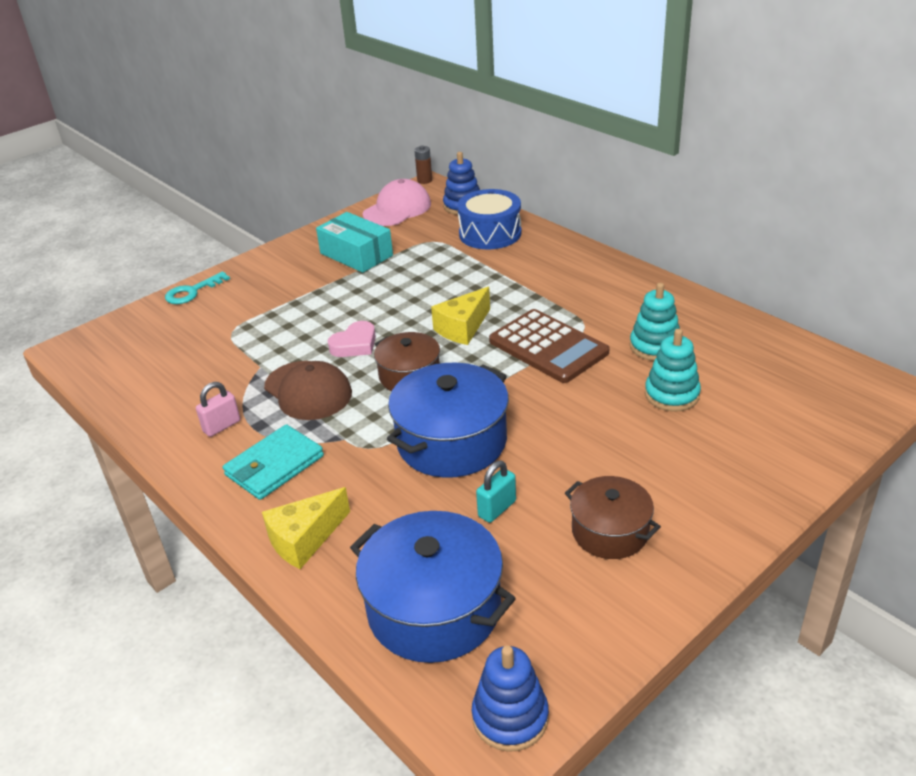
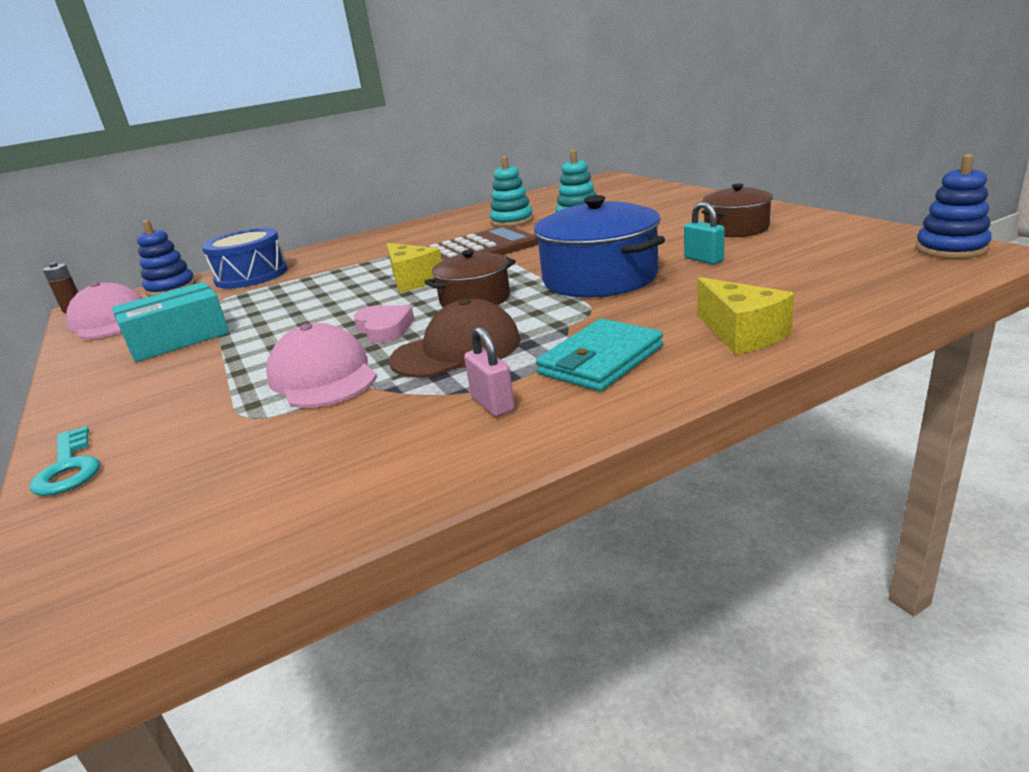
camera: 75 degrees left, 10 degrees down
(274, 466) = (600, 360): turquoise wallet -> turquoise wallet turned 75 degrees clockwise
(280, 341) = (323, 376): none -> pink cap
(434, 609) = (837, 275): blue pot -> none

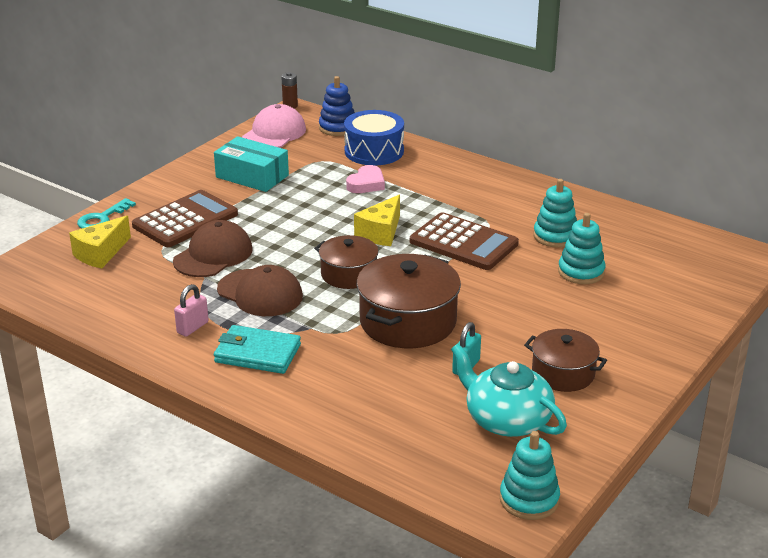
camera: 60 degrees right, 5 degrees up
(201, 391) = (185, 220): none -> brown calculator
(323, 376) = (213, 255): pink cap -> brown cap
(384, 329) = (286, 253): pink heart -> pink heart (366, 184)
(599, 278) = (408, 322): blue pot -> brown pot
(741, 334) = (311, 404): yellow cheese -> yellow cheese (100, 253)
(806, 250) = (506, 419): none -> turquoise teapot
(951, 249) = (529, 499): blue stacking toy -> turquoise stacking toy

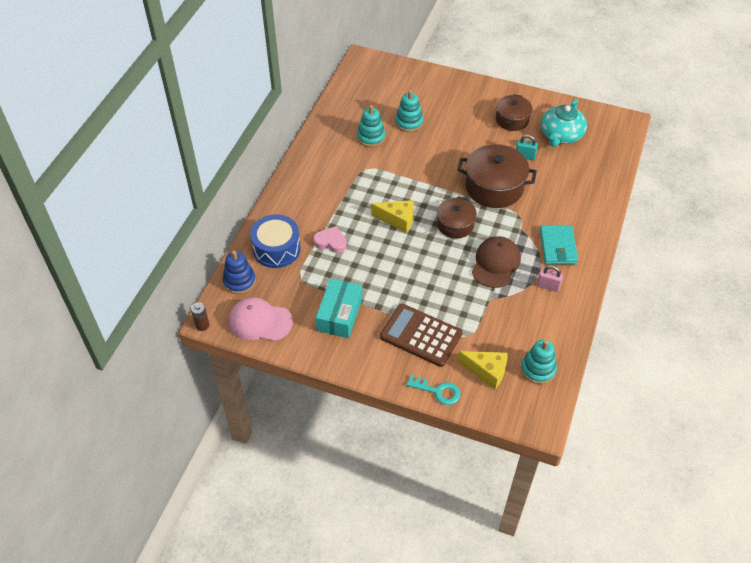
camera: 105 degrees left, 20 degrees up
(213, 255) = (461, 302): brown cap -> none
(463, 243) = (395, 177): brown calculator -> none
(529, 499) = (613, 121): turquoise stacking toy -> turquoise stacking toy (538, 369)

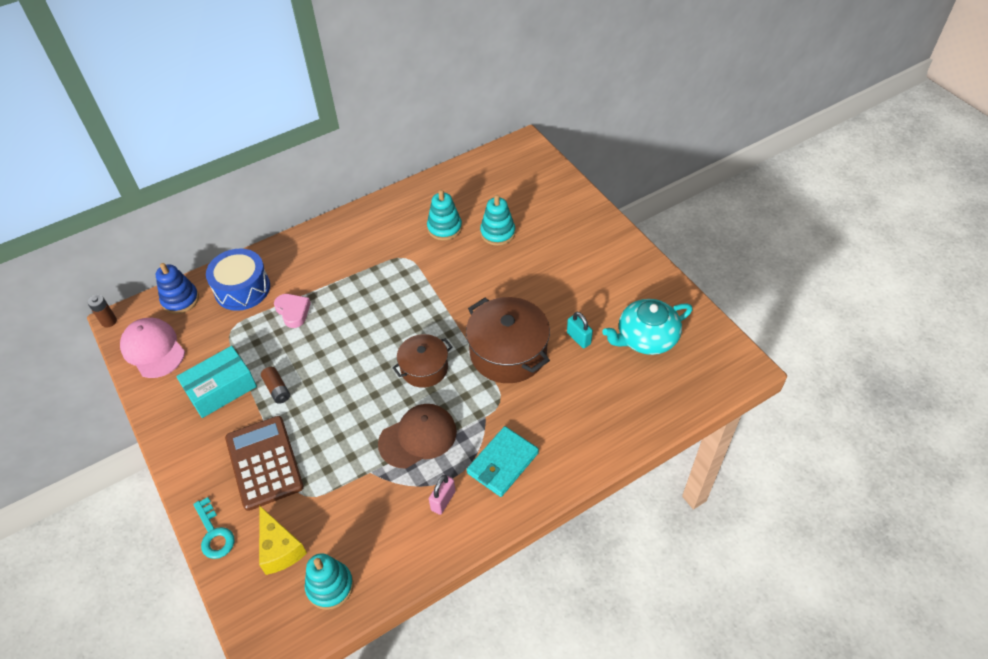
camera: 40 degrees right, 0 degrees up
(377, 292) = (277, 389): none -> brown battery
(397, 220) = (376, 327): yellow cheese -> none
(512, 120) = (609, 289): brown pot -> none
(548, 286) = (443, 500): pink padlock -> pink padlock turned 60 degrees clockwise

